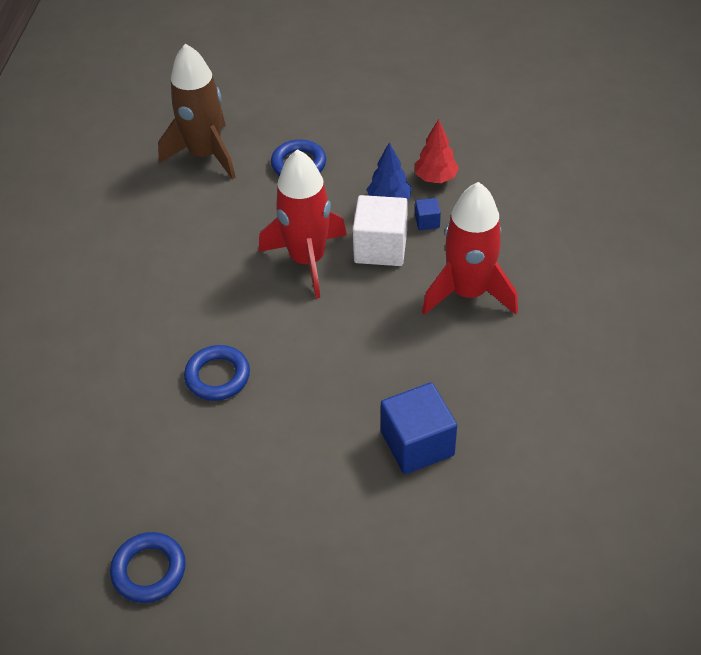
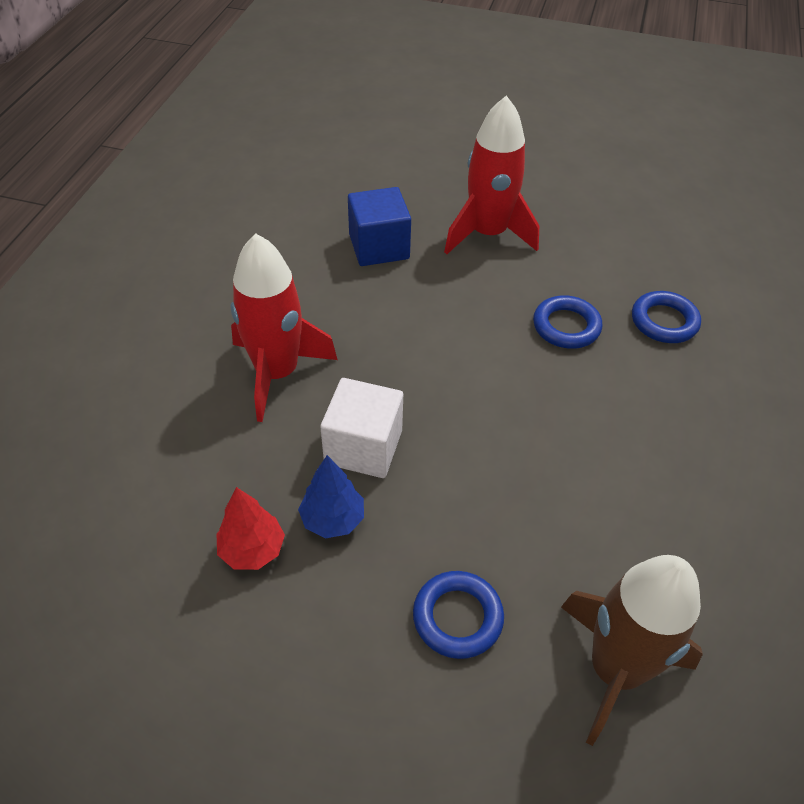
camera: 175 degrees left, 0 degrees up
(149, 570) = (609, 198): blue ring -> blue ring (664, 321)
(307, 260) = (460, 444): red rocket -> red rocket (488, 234)
(427, 221) = (291, 476): blue cube -> none

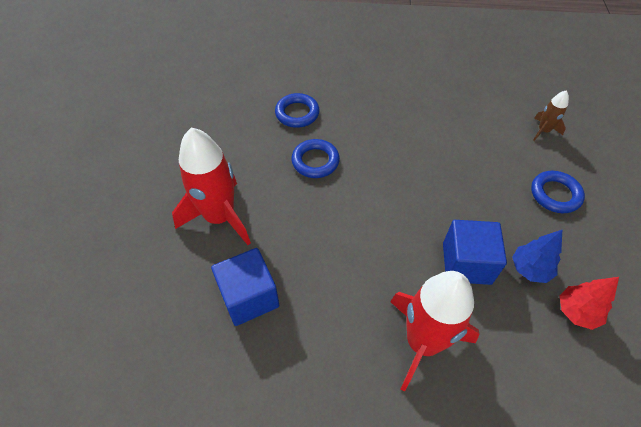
camera: 100 degrees left, 5 degrees up
(363, 447) = (466, 263): white cube -> blue cube
(615, 669) = (543, 131): brown rocket -> brown rocket, size x0.47

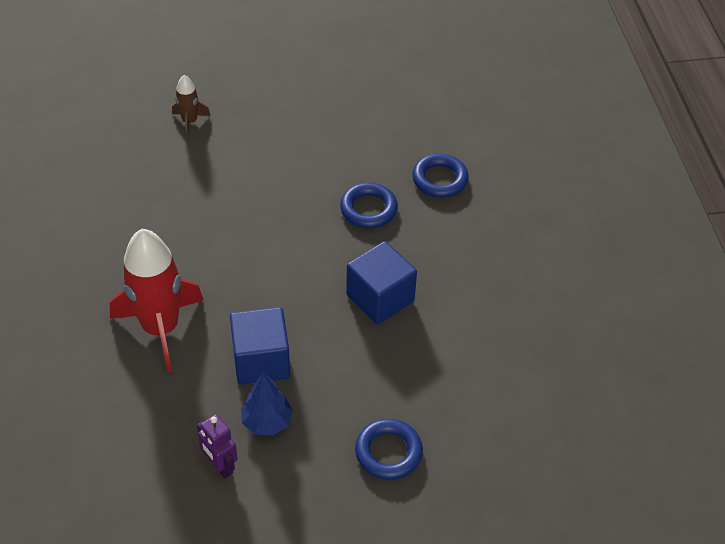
camera: 75 degrees right, 5 degrees down
(220, 217) = (270, 148): red rocket -> none
(249, 297) = (185, 190): blue cube -> blue cube (380, 298)
(543, 131) = (504, 443): brown rocket -> brown rocket (190, 122)
(576, 312) = (220, 466): red tree -> purple robot

